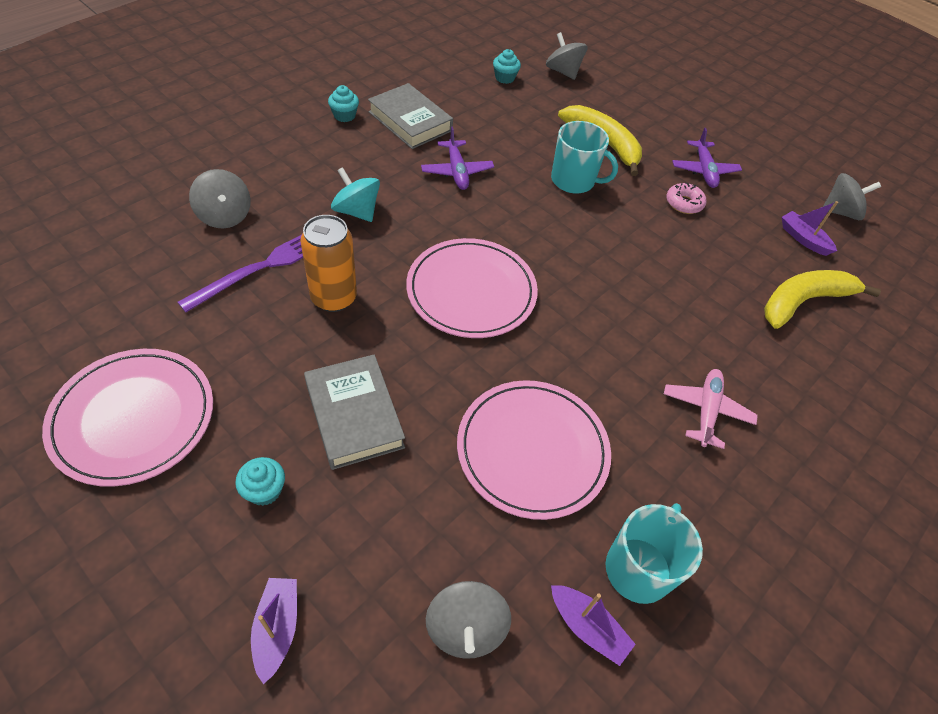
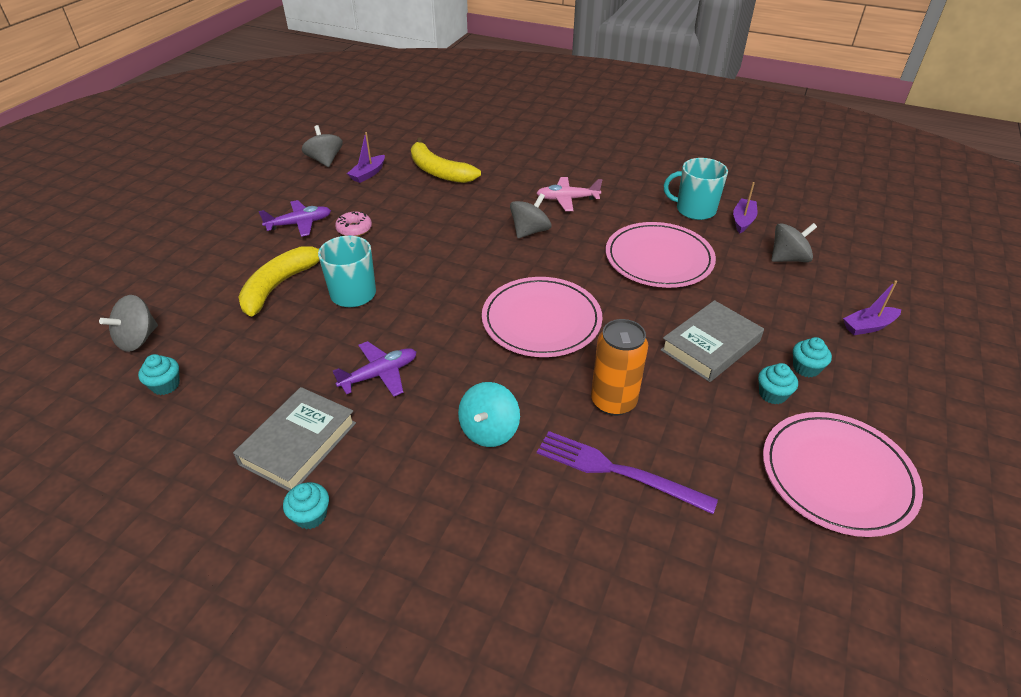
camera: 105 degrees left, 10 degrees down
(225, 216) = (569, 546): grey spinning top -> grey spinning top (530, 231)
(254, 430) = (772, 394): none -> turquoise cupcake

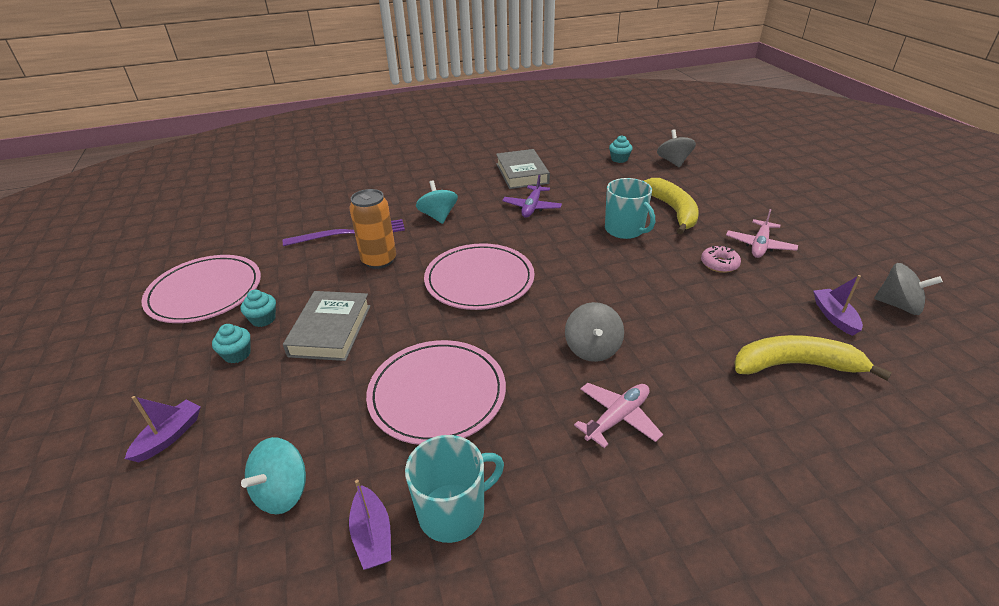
camera: 140 degrees right, 5 degrees down
(299, 224) = (759, 245): purple plane -> pink plane
(311, 515) = (478, 163): turquoise cupcake -> none
(788, 258) = (282, 492): grey spinning top -> turquoise spinning top

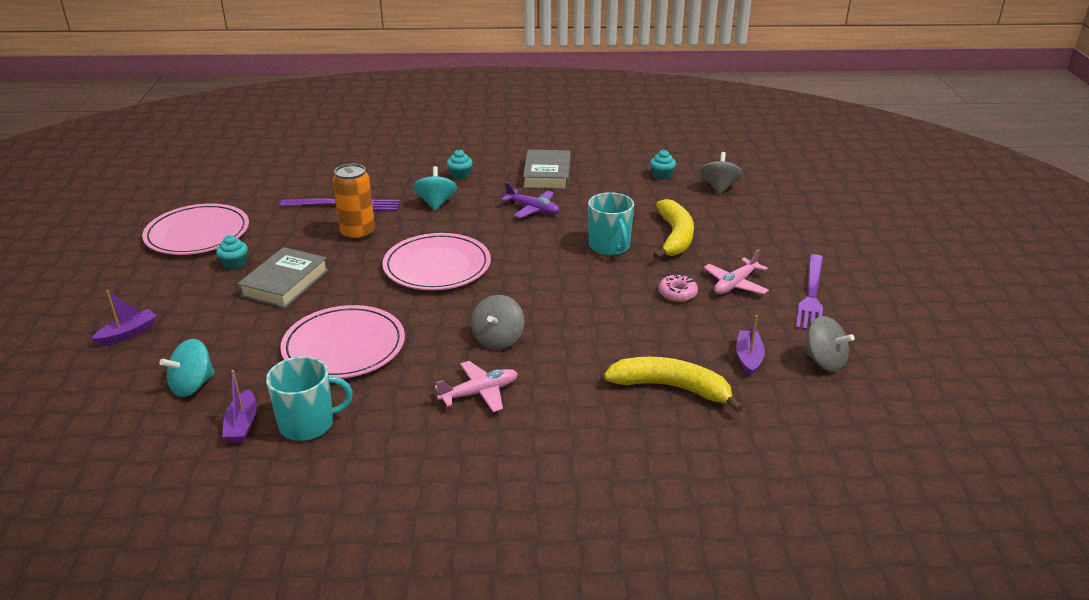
camera: 15 degrees right, 5 degrees down
(237, 354) = (202, 287): turquoise cupcake -> turquoise cupcake (460, 175)
(532, 207) = (533, 209): purple plane -> purple plane turned 90 degrees counterclockwise
(829, 243) = (811, 295): none -> purple fork

